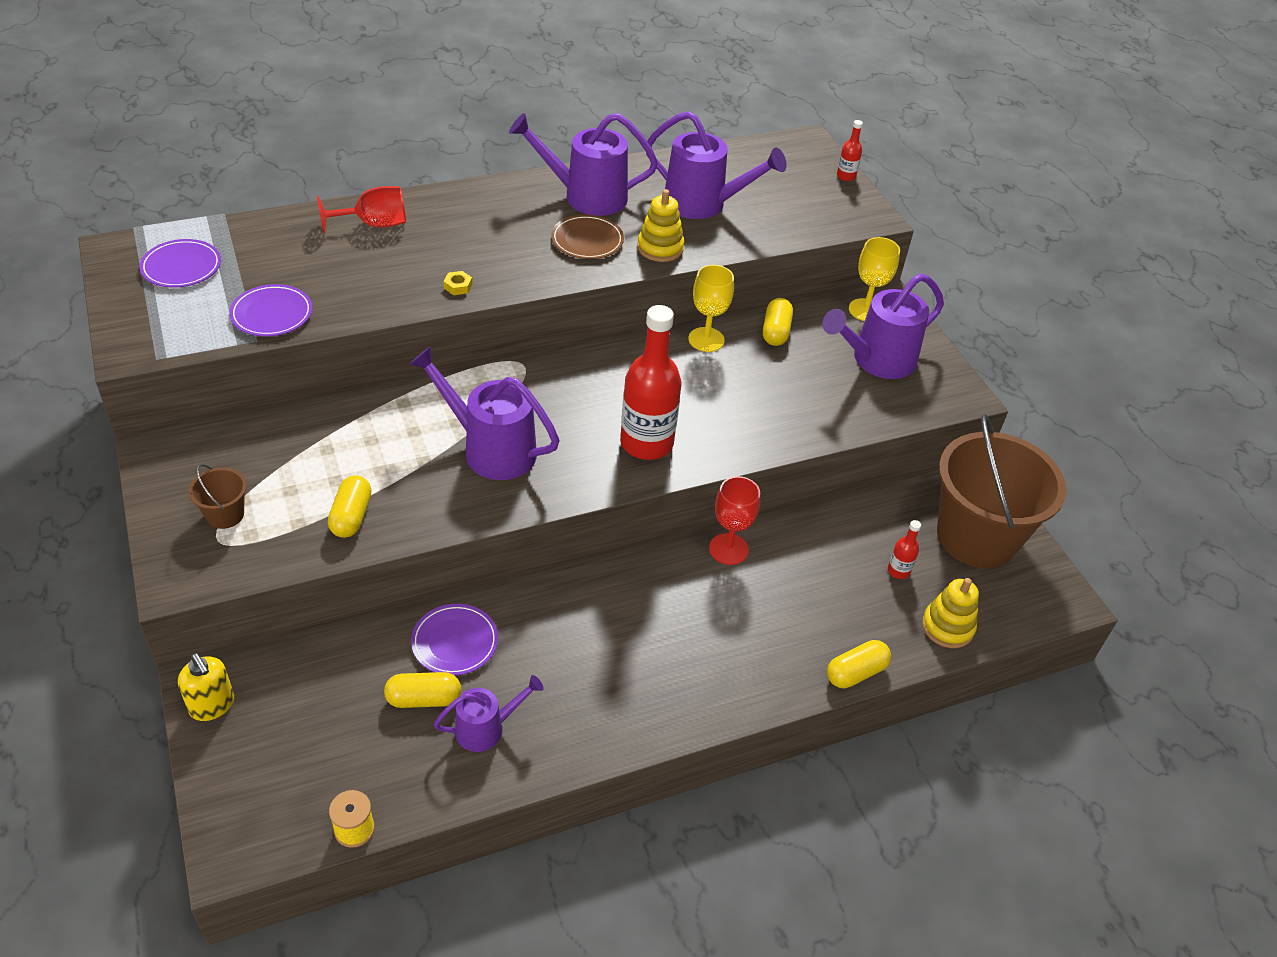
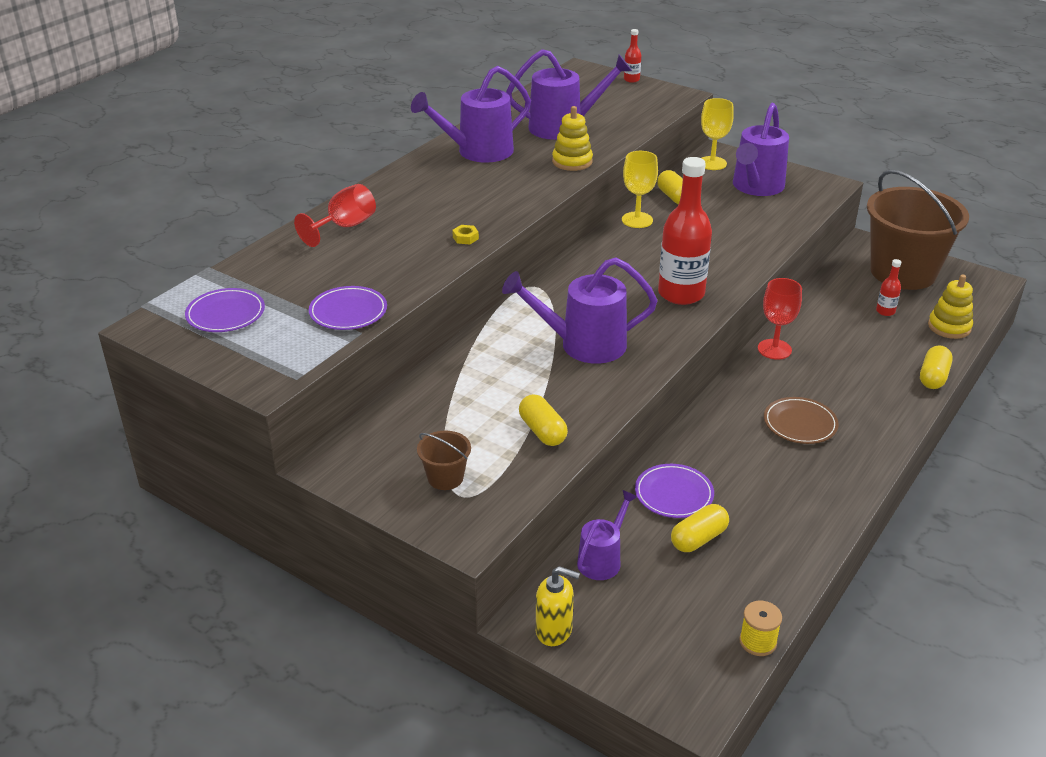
camera: 30 degrees left, 10 degrees down
(486, 728) = (762, 531): purple watering can -> purple watering can (602, 559)
(587, 240) = (516, 176): brown plate -> brown plate (800, 423)

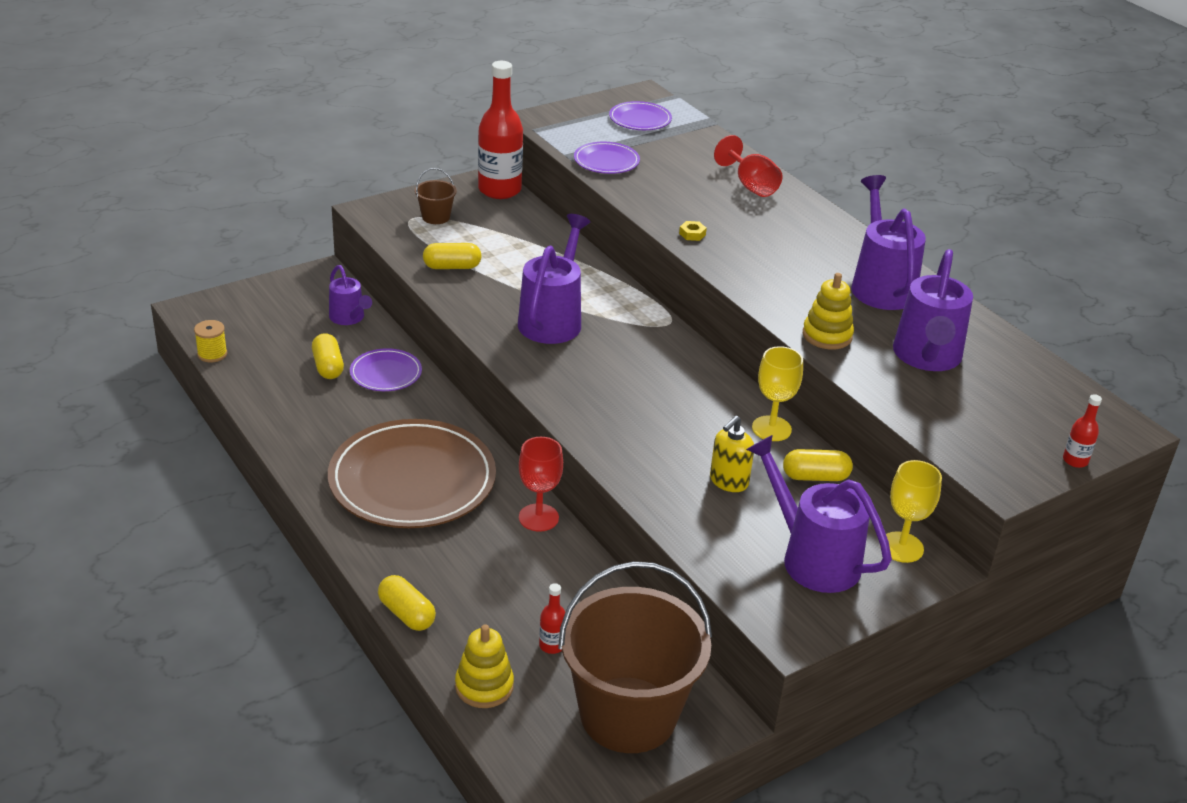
camera: 110 degrees right, 0 degrees up
(554, 630) = (306, 280): yellow soap dispenser -> yellow soap dispenser (728, 481)
(681, 294) = (598, 402): red bottle -> red bottle (499, 190)
(800, 423) = (412, 480): brown plate -> brown plate, size x2.12

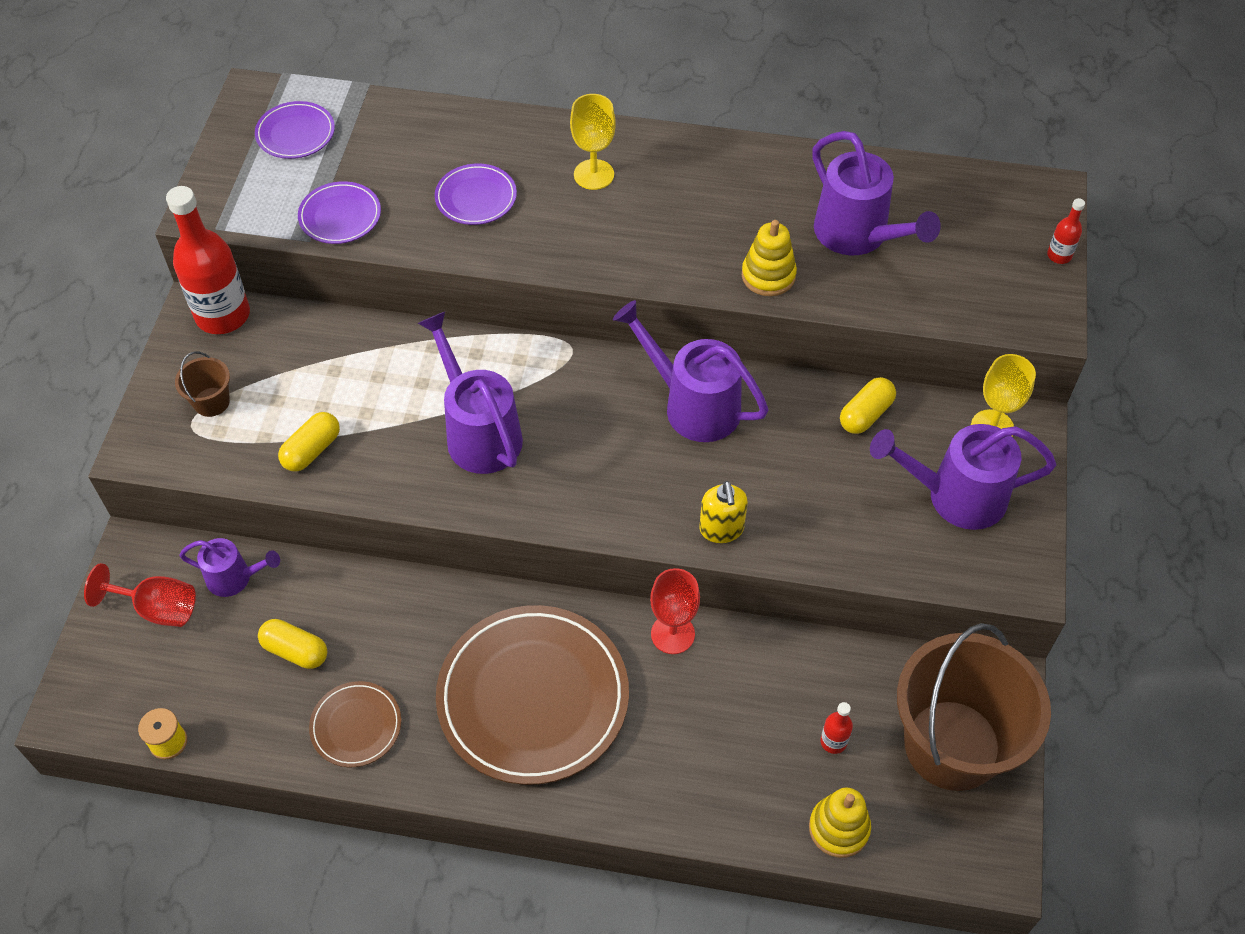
camera: 45 degrees left, 20 degrees up
(304, 418) = (356, 726): none -> brown plate
(386, 373) = (356, 608): purple plate -> purple plate (476, 197)
(406, 614) = (704, 827): yellow capsule -> none
(692, 234) = (529, 247): yellow nut -> none
(728, 481) = (819, 478): yellow soap dispenser -> yellow soap dispenser (721, 529)
(750, 185) = (497, 144): red goblet -> red goblet (157, 608)
(771, 428) = (781, 394): yellow goblet -> yellow goblet (594, 174)
(880, 285) = (734, 181): purple watering can -> purple watering can (692, 405)

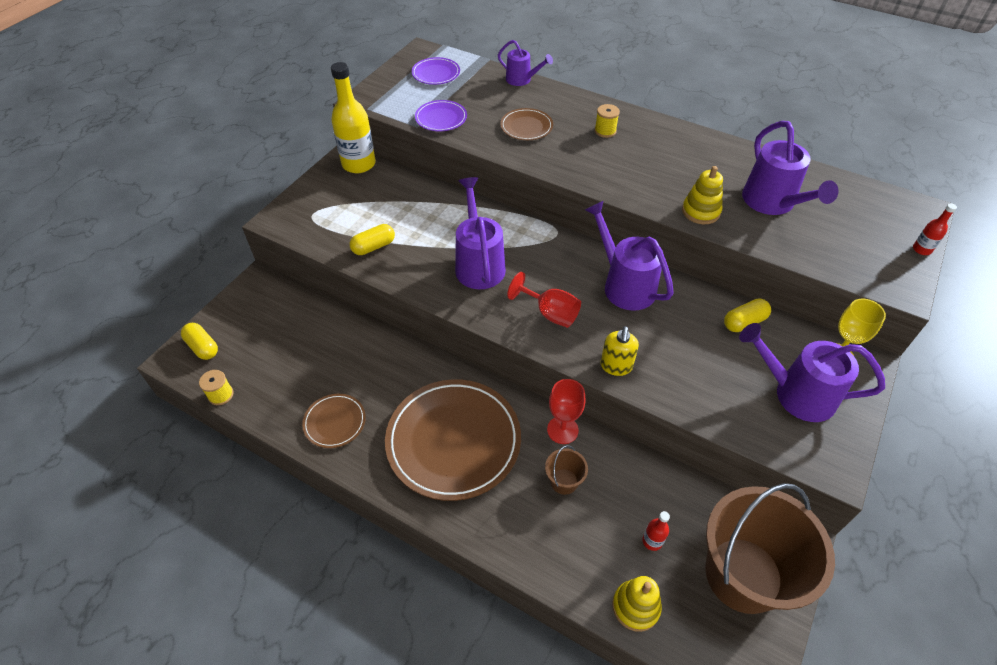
camera: 20 degrees right, 5 degrees down
(157, 608) = (254, 317): red goblet -> red goblet (550, 313)
(211, 402) = (329, 206): brown bucket -> brown bucket (564, 481)
(223, 315) = (359, 164): red bottle -> yellow bottle
(235, 578) = (306, 313): purple watering can -> purple watering can (522, 80)
(295, 651) = (320, 365): yellow capsule -> yellow capsule (203, 347)
(476, 197) = (526, 127): purple plate -> brown plate
(594, 174) = (605, 131): yellow goblet -> yellow spool

